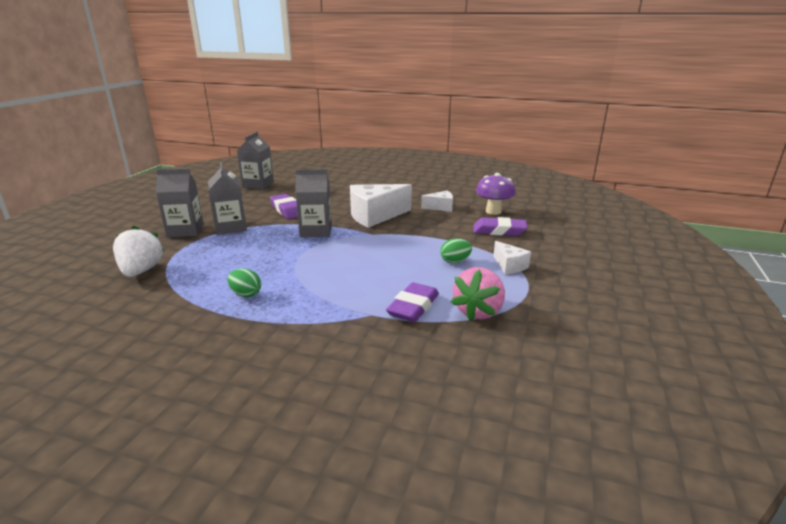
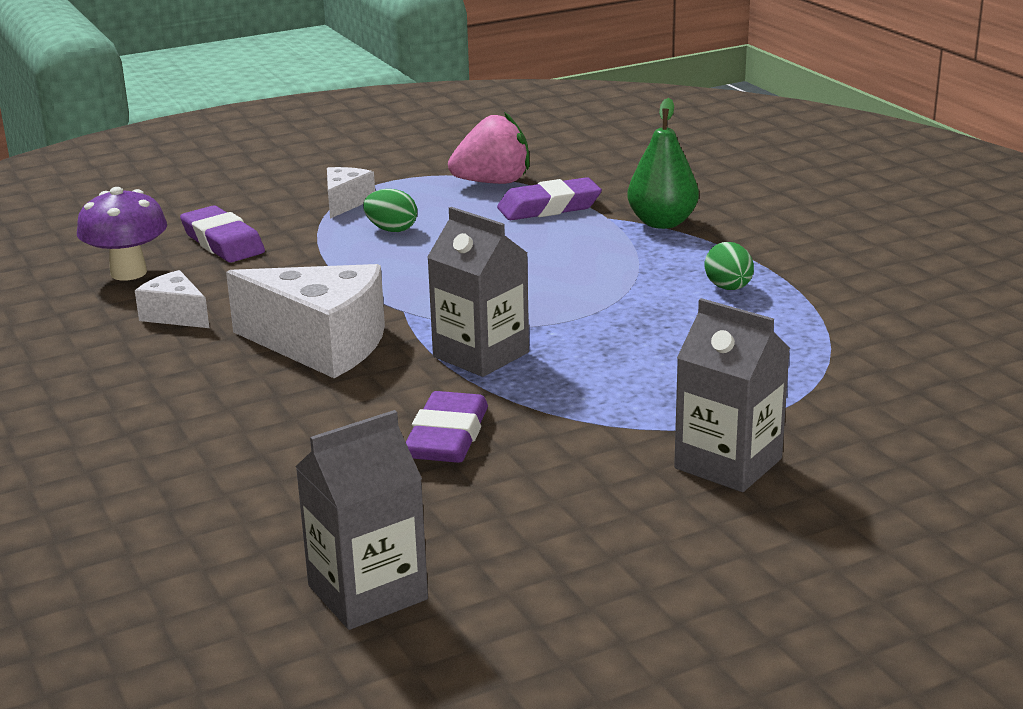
camera: 135 degrees left, 0 degrees up
(141, 271) = (868, 386): white strawberry -> none
(231, 227) = (624, 432): grey carton -> none
(333, 324) = (662, 223): none -> green pear

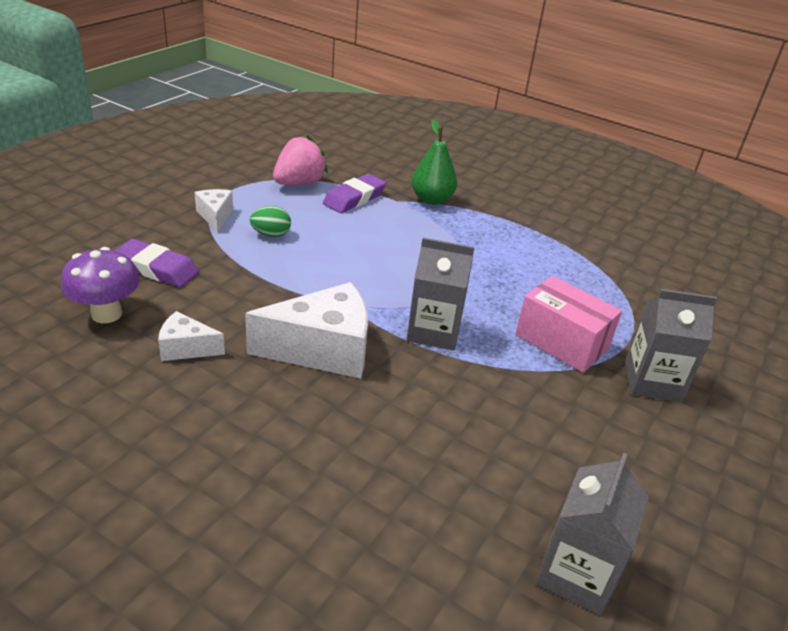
camera: 35 degrees left, 10 degrees up
(447, 437) = (484, 410): purple eraser -> none
(647, 398) = (561, 342): none -> pink box
(728, 288) = (517, 244): green egg -> none

